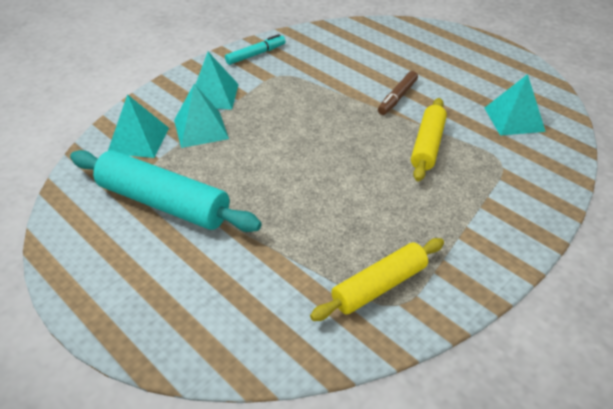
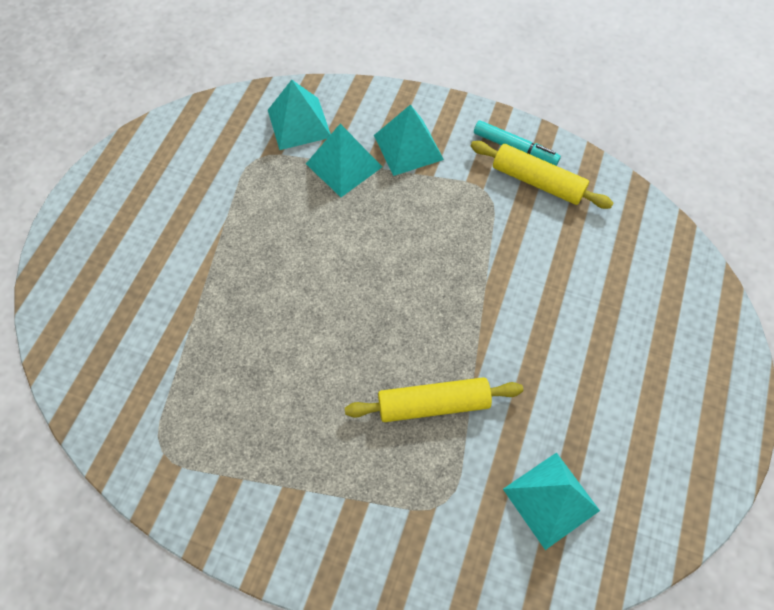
camera: 65 degrees right, 20 degrees up
(163, 203) = (220, 191): turquoise rolling pin -> none
(379, 286) = (180, 426): yellow rolling pin -> yellow rolling pin (537, 182)
(397, 97) = (516, 337): brown marker -> none

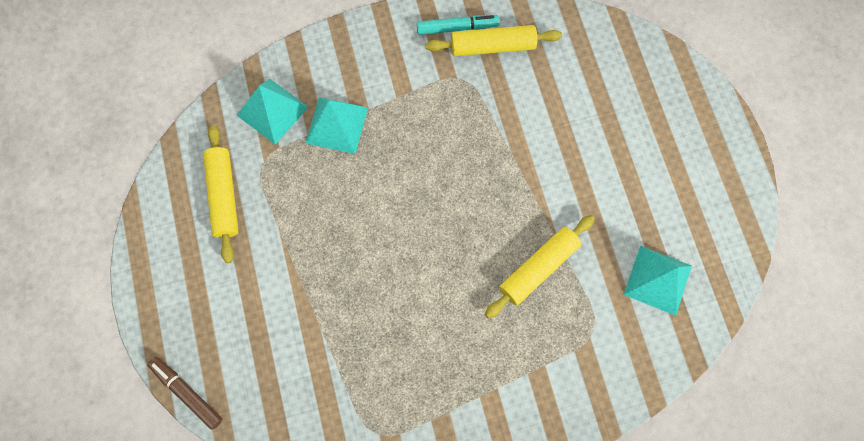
camera: 35 degrees left, 10 degrees up
(41, 301) = (187, 393): none -> brown marker
(205, 165) = (224, 196): none -> yellow rolling pin
(408, 147) = (375, 78): turquoise pyramid -> none

